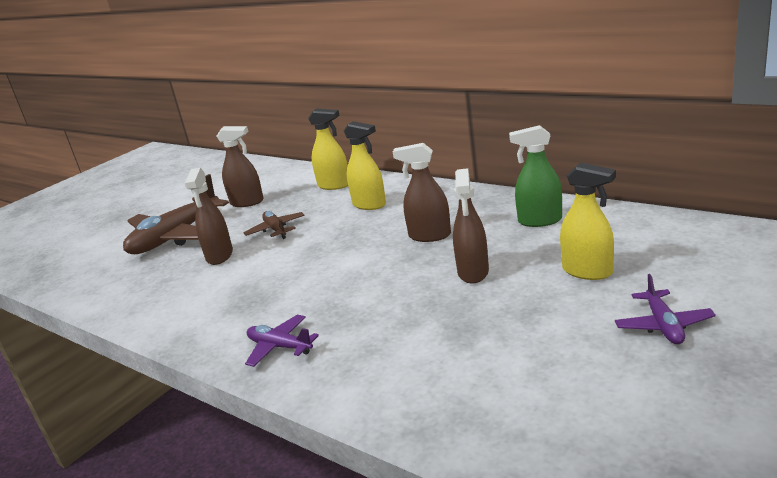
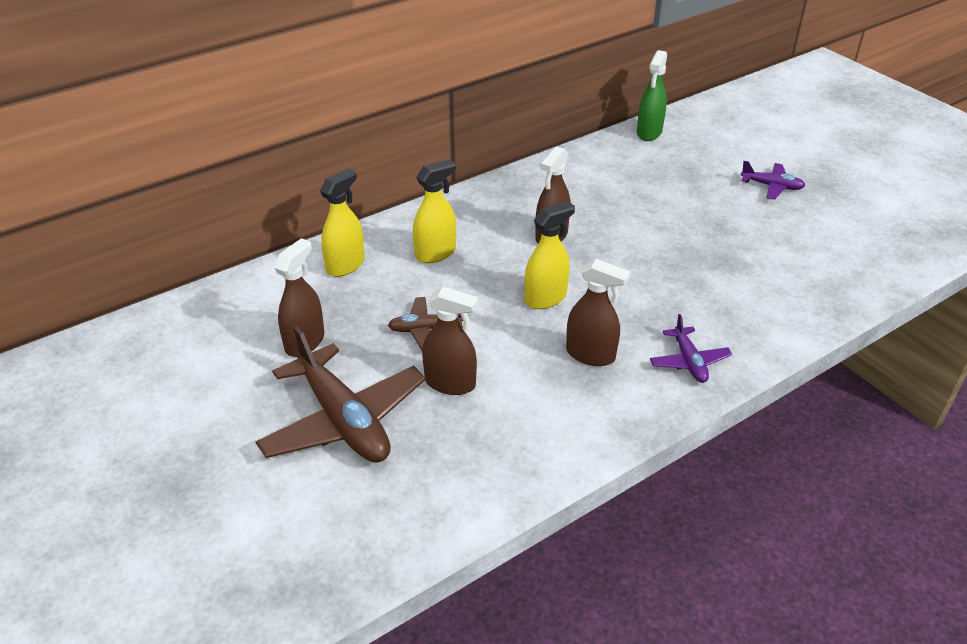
camera: 75 degrees left, 15 degrees up
(280, 347) = (689, 361): purple plane -> purple plane turned 60 degrees counterclockwise
(473, 272) = (641, 233): brown spray bottle -> brown spray bottle (590, 355)
(539, 221) = (581, 178): green spray bottle -> green spray bottle (649, 133)
(587, 271) = (683, 187): yellow spray bottle -> yellow spray bottle (545, 298)

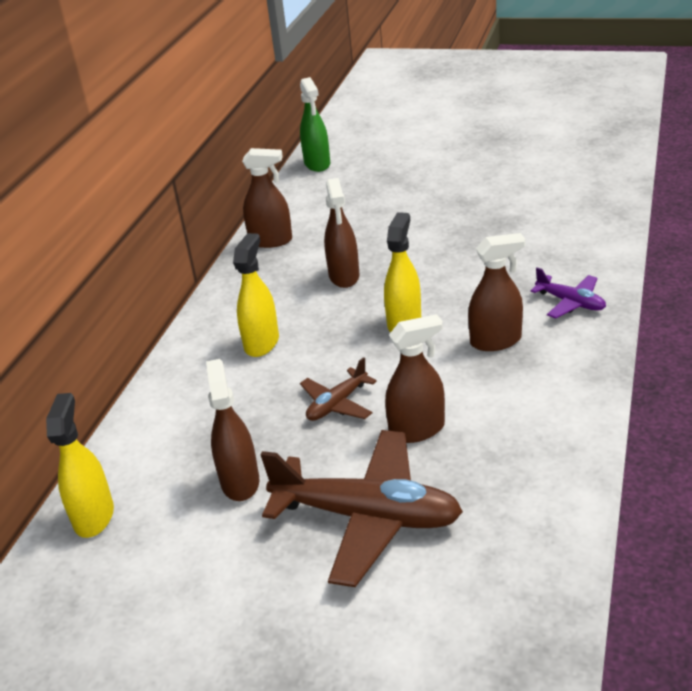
camera: 35 degrees left, 5 degrees down
(345, 265) = (189, 399): yellow spray bottle -> yellow spray bottle (94, 516)
(537, 178) = (271, 241): none -> brown spray bottle
(771, 186) = (462, 156): purple plane -> none

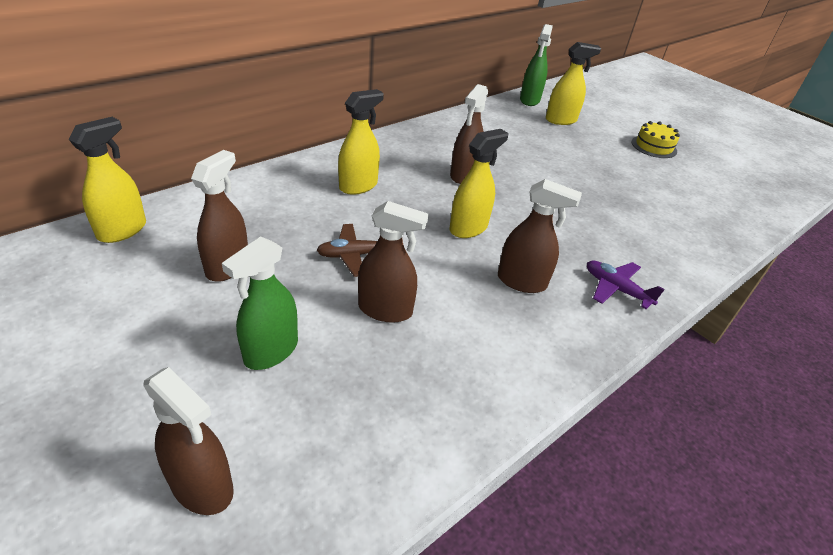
camera: 25 degrees right, 5 degrees up
(271, 241) = (443, 129): brown spray bottle -> brown spray bottle (202, 486)
(367, 517) = (271, 351): brown plane -> green spray bottle
(369, 170) = (561, 120): none -> yellow spray bottle
(477, 153) = (654, 146): none -> yellow cake
(570, 303) = (616, 289): purple plane -> purple plane turned 150 degrees clockwise

